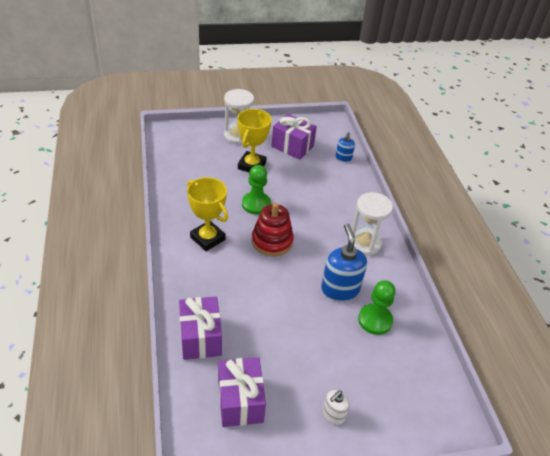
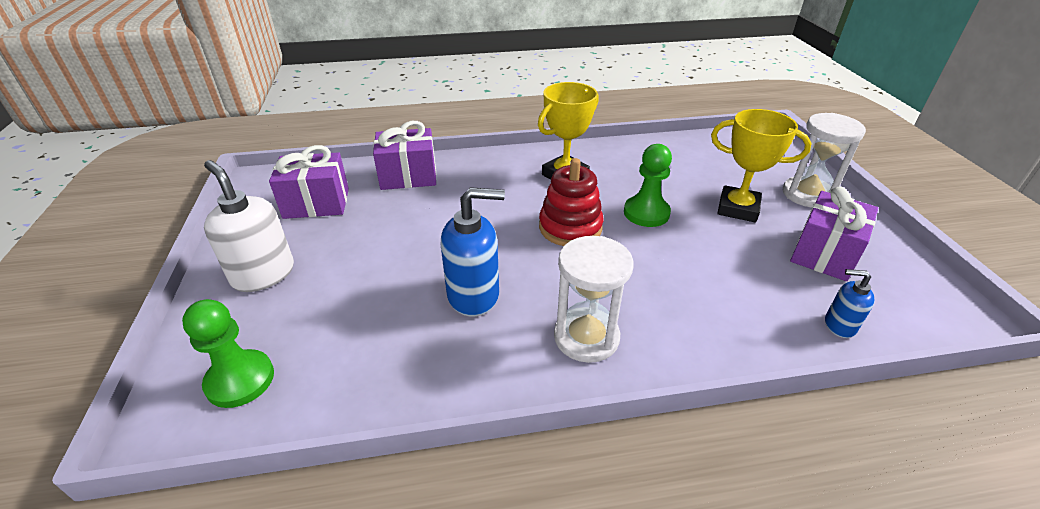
camera: 95 degrees right, 5 degrees down
(333, 415) = (263, 274): white soap dispenser -> white soap dispenser, size x1.86
(375, 320) = (405, 333): green pawn -> green pawn (240, 380)

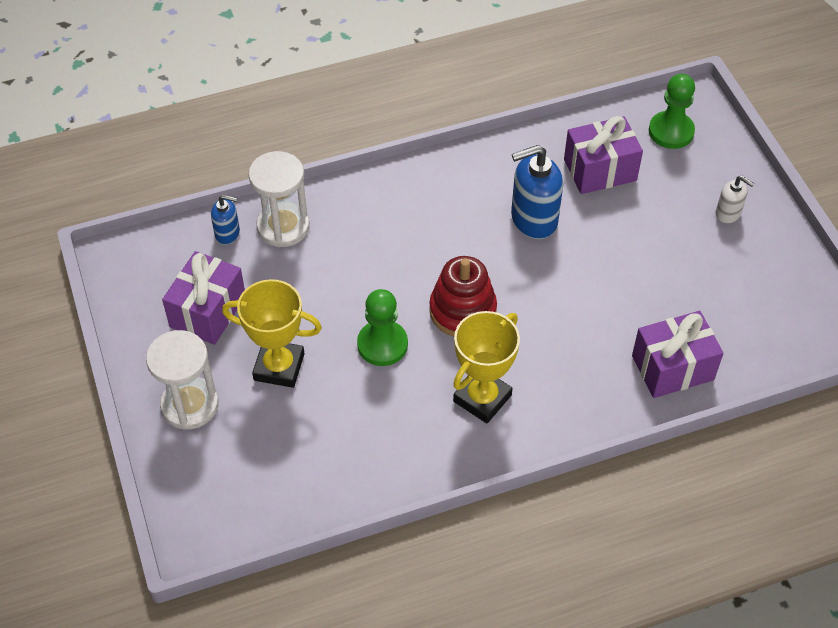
camera: 170 degrees right, 15 degrees up
(263, 274) = (728, 214): white soap dispenser -> white soap dispenser, size x0.54
(316, 203) = (747, 306): purple gift -> purple gift (600, 170)
(586, 337) = (433, 195): white hourglass -> white hourglass (283, 226)

